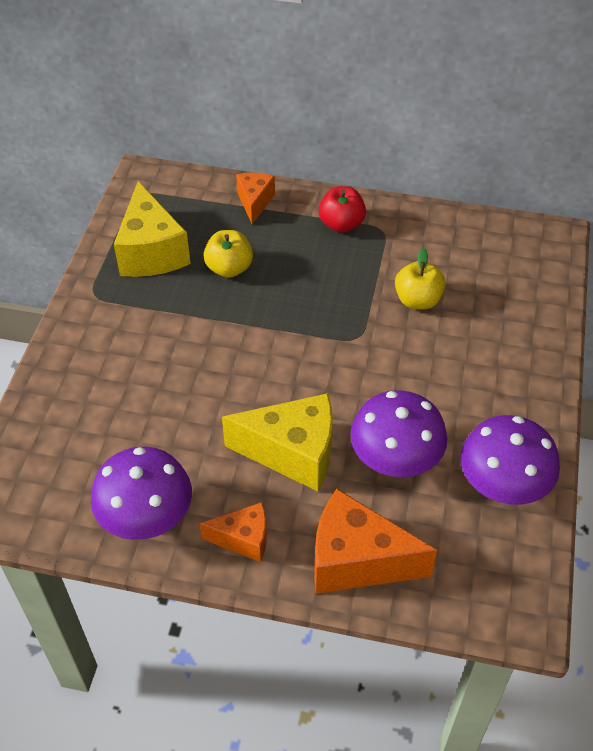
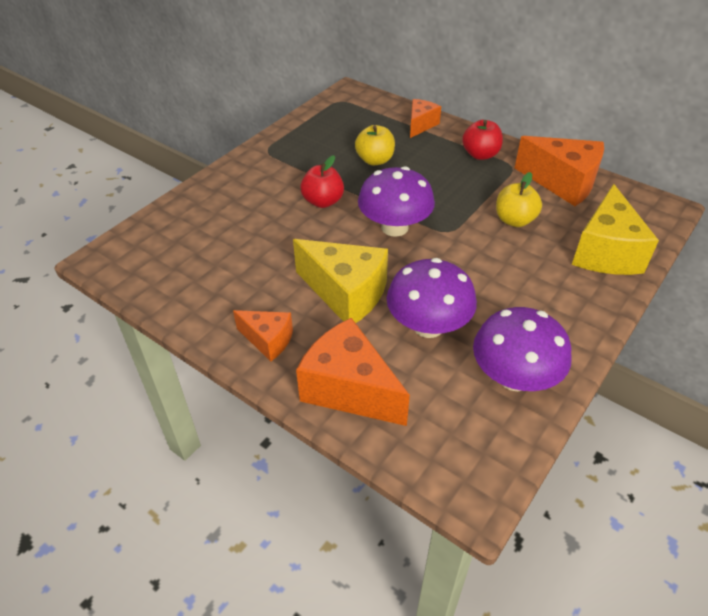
camera: 25 degrees right, 5 degrees down
(146, 517) = (206, 299): purple mushroom -> purple mushroom (394, 227)
(151, 252) = (324, 136): yellow cheese -> yellow cheese (605, 252)
(202, 344) = (323, 201): none -> red apple
(444, 236) = (563, 183): none -> orange cheese

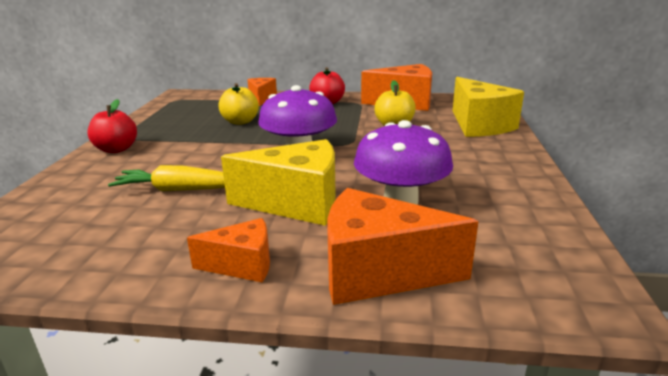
camera: 30 degrees left, 20 degrees down
(272, 241) = (180, 190): none -> yellow carrot
(323, 201) = (212, 153): red apple -> red apple (116, 149)
(514, 377) = (514, 209): purple mushroom -> none

